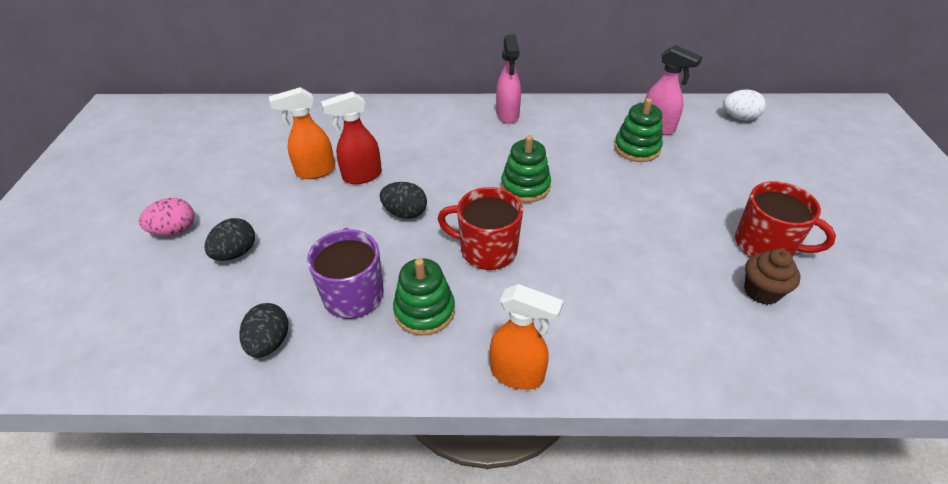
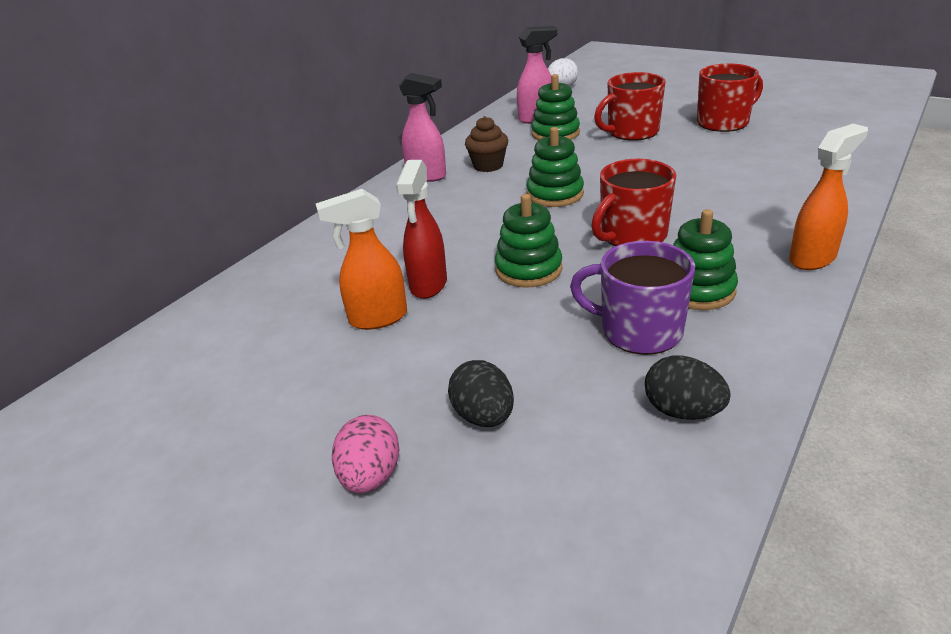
camera: 55 degrees left, 10 degrees down
(315, 171) = (377, 318): orange spray bottle -> orange spray bottle turned 60 degrees clockwise
(405, 213) = (528, 269): black egg -> green stacking toy
(682, 191) = (632, 132): none -> red mug
(761, 291) = (773, 138): brown cupcake -> brown cupcake (488, 166)

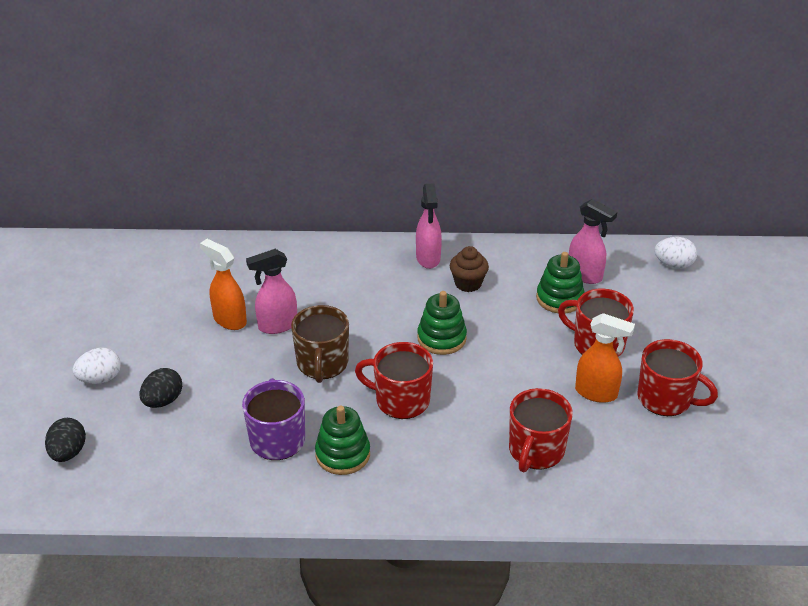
camera: 55 degrees right, 5 degrees up
(370, 476) = (100, 379): pink egg -> white egg
(428, 285) = (277, 325): red spray bottle -> pink spray bottle
(528, 269) = (322, 364): green stacking toy -> brown mug
(682, 411) = (206, 479): black egg -> black egg (68, 453)
(757, 185) = (536, 451): none -> red mug
(813, 258) = (424, 507): orange spray bottle -> orange spray bottle (597, 393)

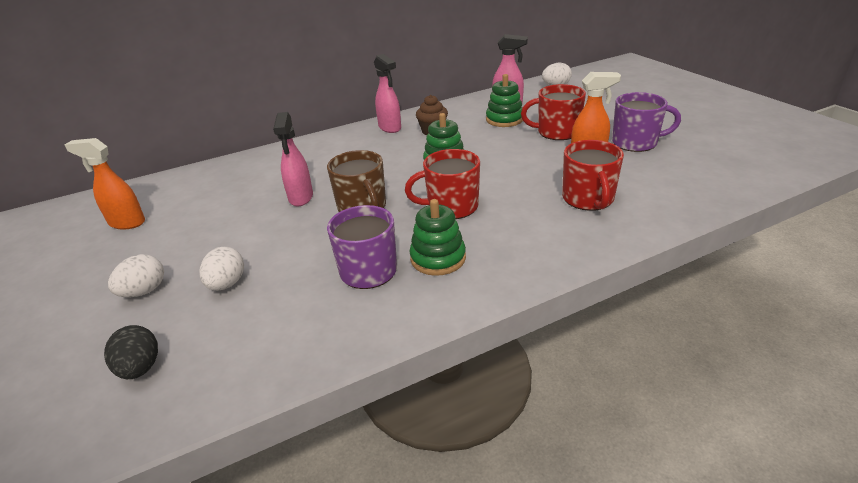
camera: 25 degrees left, 5 degrees down
(163, 401) = (227, 284): black egg -> white egg
(229, 320) = (253, 208): orange spray bottle -> orange spray bottle (126, 223)
(277, 325) = (301, 198): pink spray bottle -> pink spray bottle turned 45 degrees counterclockwise
(665, 399) = (636, 143): red mug -> purple mug

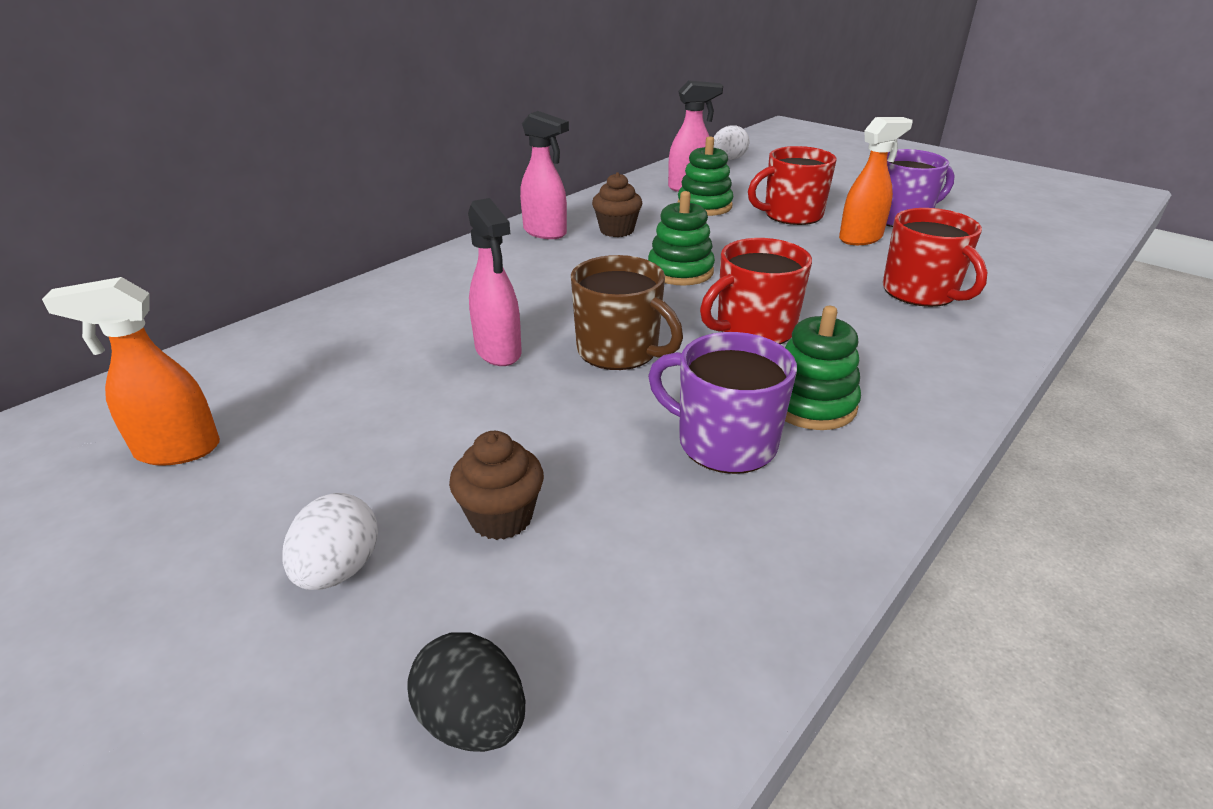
camera: 25 degrees left, 0 degrees up
(227, 284) = (501, 517): white egg -> brown cupcake

